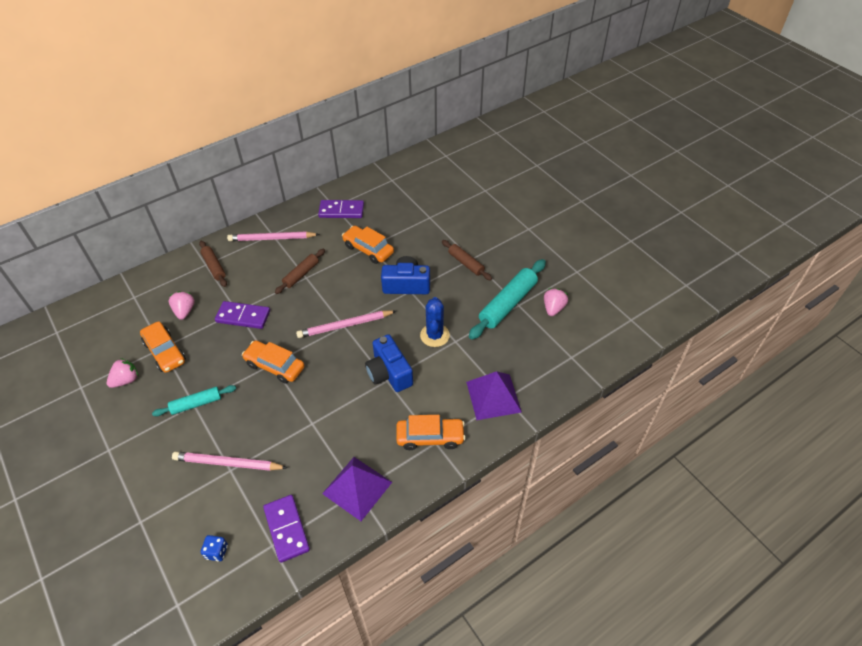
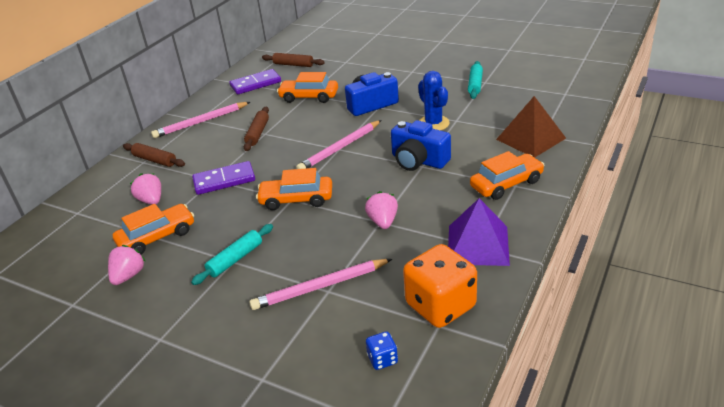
camera: 25 degrees left, 15 degrees down
(165, 352) = (157, 237): orange car -> orange car turned 60 degrees counterclockwise
(286, 529) = (440, 306): purple domino -> orange dice
(466, 263) = (410, 75): brown rolling pin -> brown rolling pin (293, 64)
(493, 397) = (531, 139): purple pyramid -> brown pyramid
(507, 304) = (475, 84): turquoise rolling pin -> turquoise rolling pin, size x0.59
(553, 308) = (516, 74): pink strawberry -> pink strawberry (383, 222)

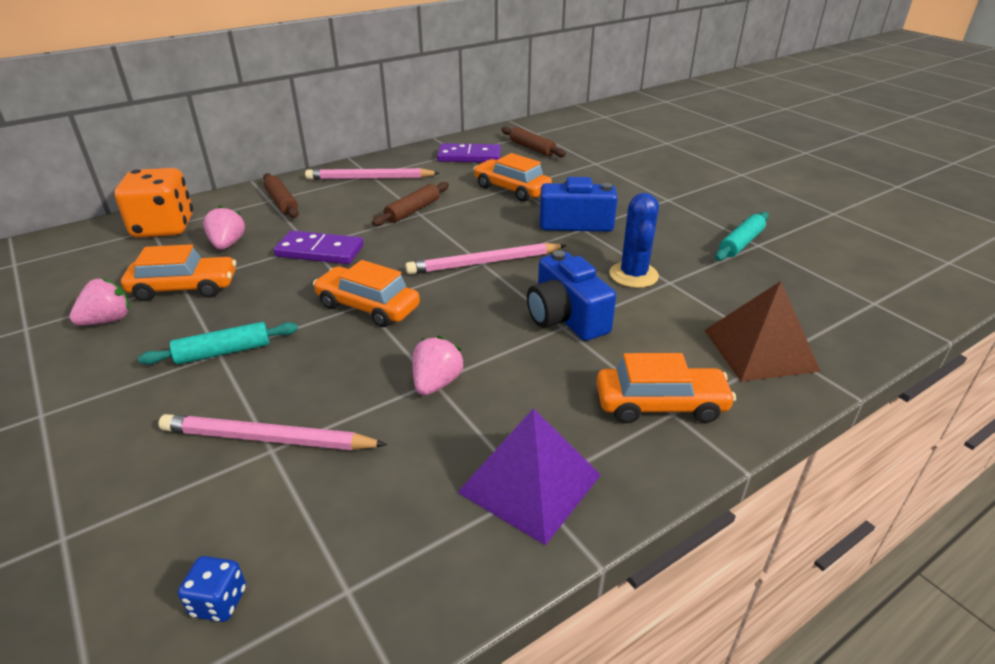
camera: 25 degrees right, 0 degrees up
(440, 306) = (381, 558): orange dice -> orange dice (164, 228)

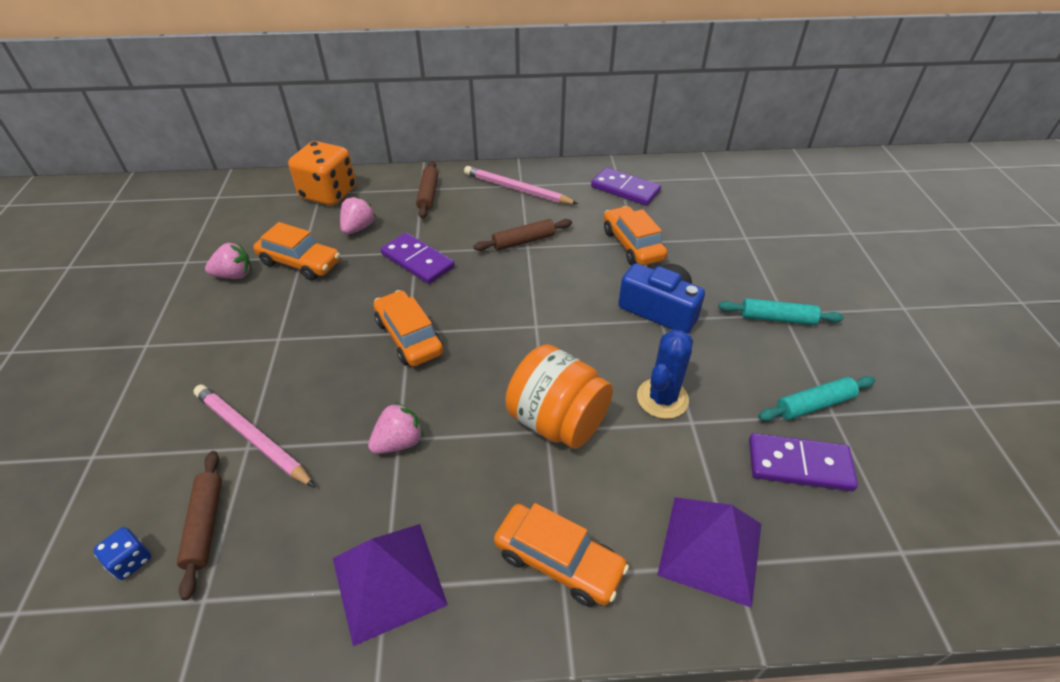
camera: 30 degrees right, 10 degrees up
(224, 352) = (281, 339): turquoise rolling pin -> turquoise rolling pin (777, 318)
(484, 262) = (537, 326): pink pencil -> none
(532, 148) = (695, 197): brown rolling pin -> brown rolling pin (205, 525)
(566, 317) = (557, 421): blue camera -> orange jar
(760, 350) = (710, 549): brown pyramid -> purple pyramid
(766, 279) = (799, 464): none -> purple domino

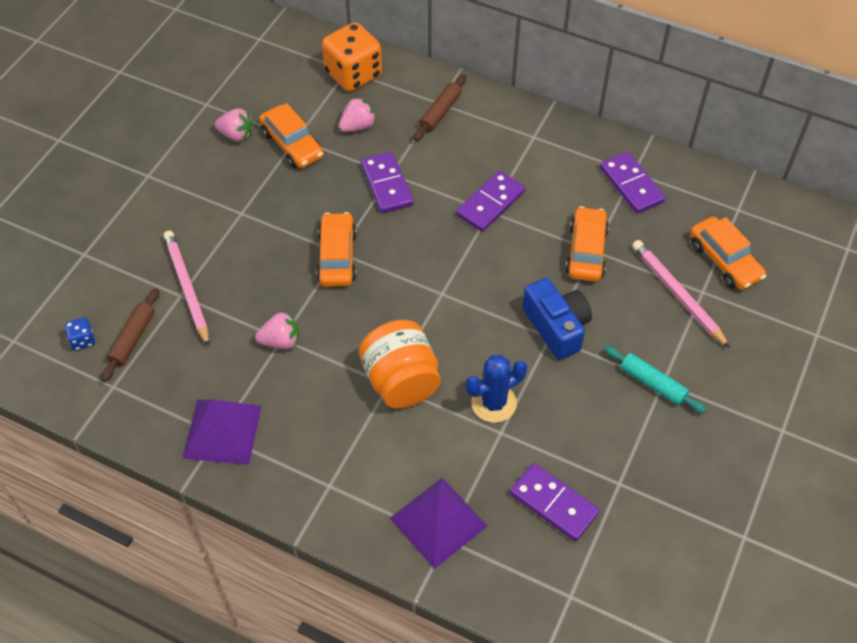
camera: 30 degrees right, 10 degrees up
(517, 189) = (526, 140): pink pencil -> pink pencil (677, 294)
(523, 241) = (490, 203): brown rolling pin -> purple domino
(558, 561) = (333, 476): orange car -> orange car (724, 260)
(814, 404) = (610, 468): turquoise rolling pin -> none

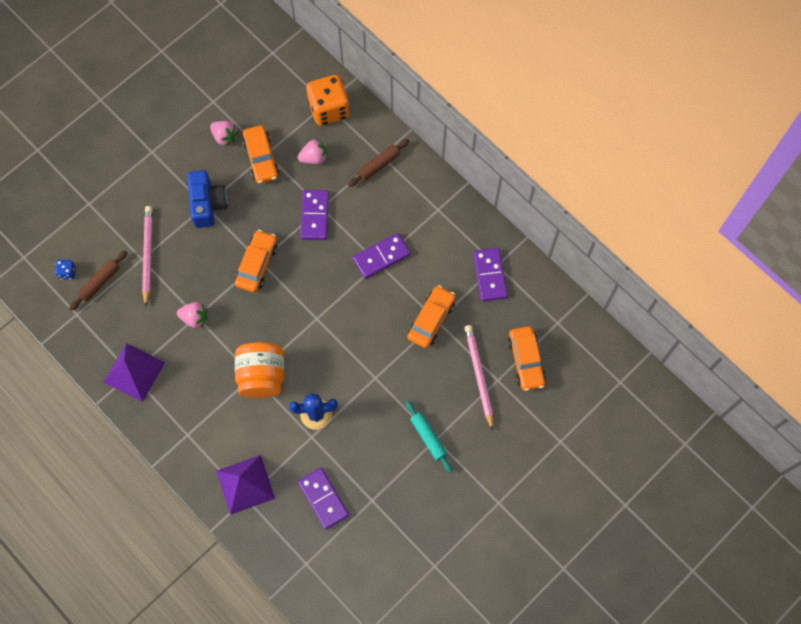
camera: 20 degrees right, 15 degrees up
(556, 327) = (383, 372): blue camera -> blue camera (207, 204)

